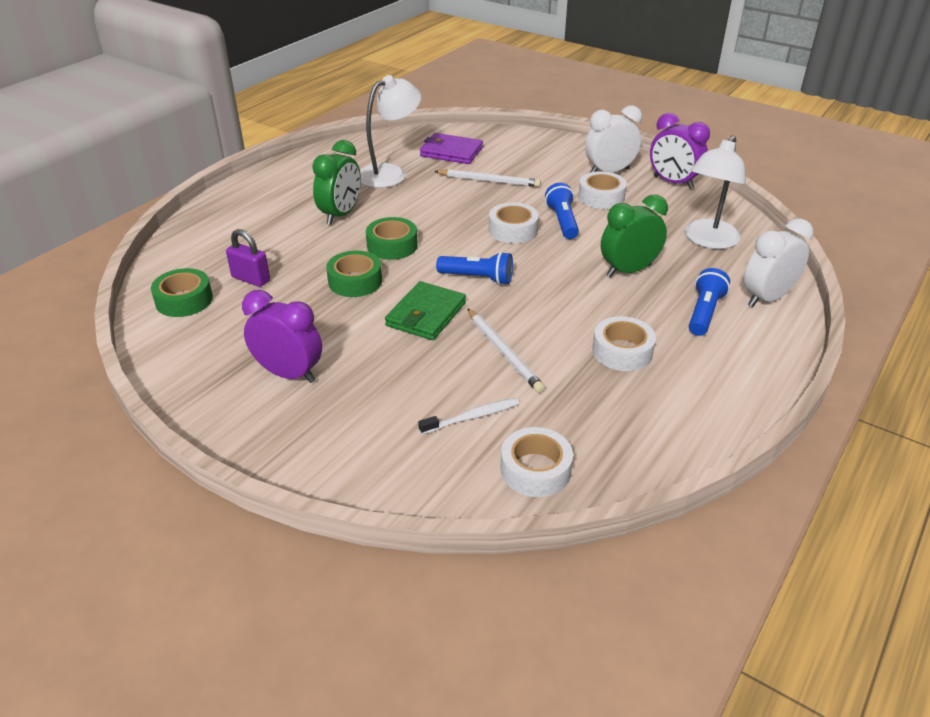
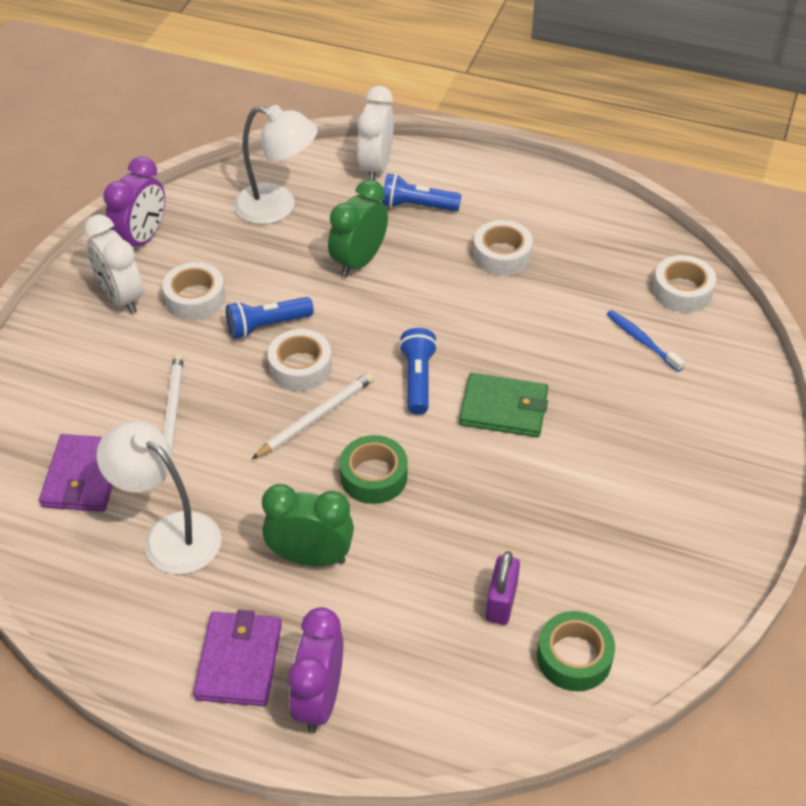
camera: 105 degrees left, 10 degrees up
(285, 186) = (239, 661): none -> purple wallet
(289, 374) = (653, 495): purple clock -> purple clock (319, 700)
(355, 281) = (465, 490): green tape -> none
(472, 417) = (642, 341): white toothbrush -> blue toothbrush
(504, 352) = (540, 335): white pencil -> white pencil (316, 417)
(628, 270) = (359, 261): green clock -> green clock turned 75 degrees clockwise
(767, 298) = (376, 167): white clock -> white clock turned 60 degrees clockwise

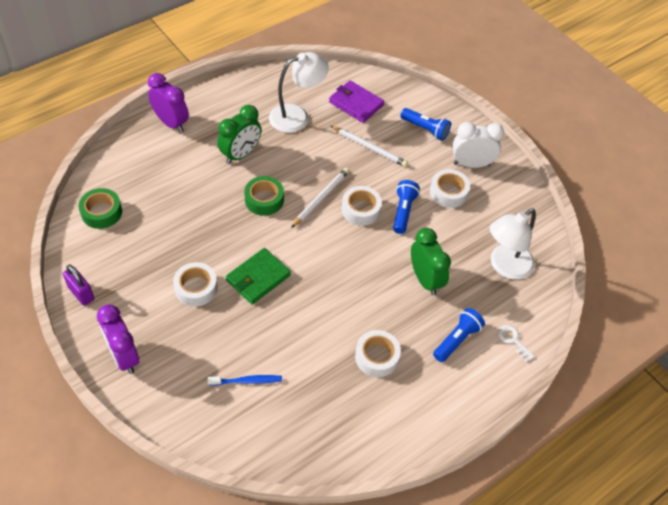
camera: 120 degrees right, 5 degrees up
(142, 239) = (516, 192): purple clock -> purple clock (124, 357)
(239, 661) = (213, 109): purple wallet -> none
(316, 417) = (321, 198): white pencil -> white pencil turned 135 degrees counterclockwise
(376, 167) = (513, 340): white clock -> white key
(417, 379) = (310, 253): blue flashlight -> blue flashlight (425, 129)
(501, 602) = (152, 205): purple padlock -> purple padlock (81, 293)
(682, 291) = (266, 438): white tape -> white tape (196, 288)

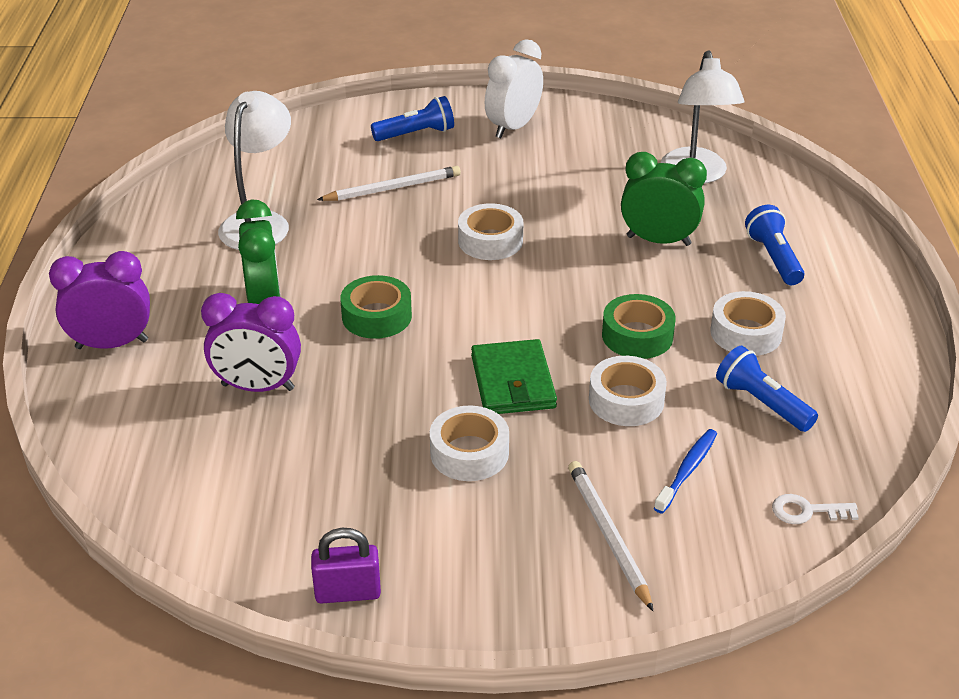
camera: 50 degrees left, 15 degrees down
(101, 212) = (203, 498): green tape -> green tape (637, 336)
(124, 357) = (527, 590): purple clock -> purple clock (258, 387)
(321, 198) = (432, 265): white pencil -> white pencil (608, 535)
(356, 103) = (302, 165): purple wallet -> none
(403, 211) = (531, 209): blue flashlight -> blue flashlight (762, 403)
(448, 192) = (539, 163): white tape -> white tape (626, 400)
(513, 340) = (810, 218): white key -> white key (806, 511)

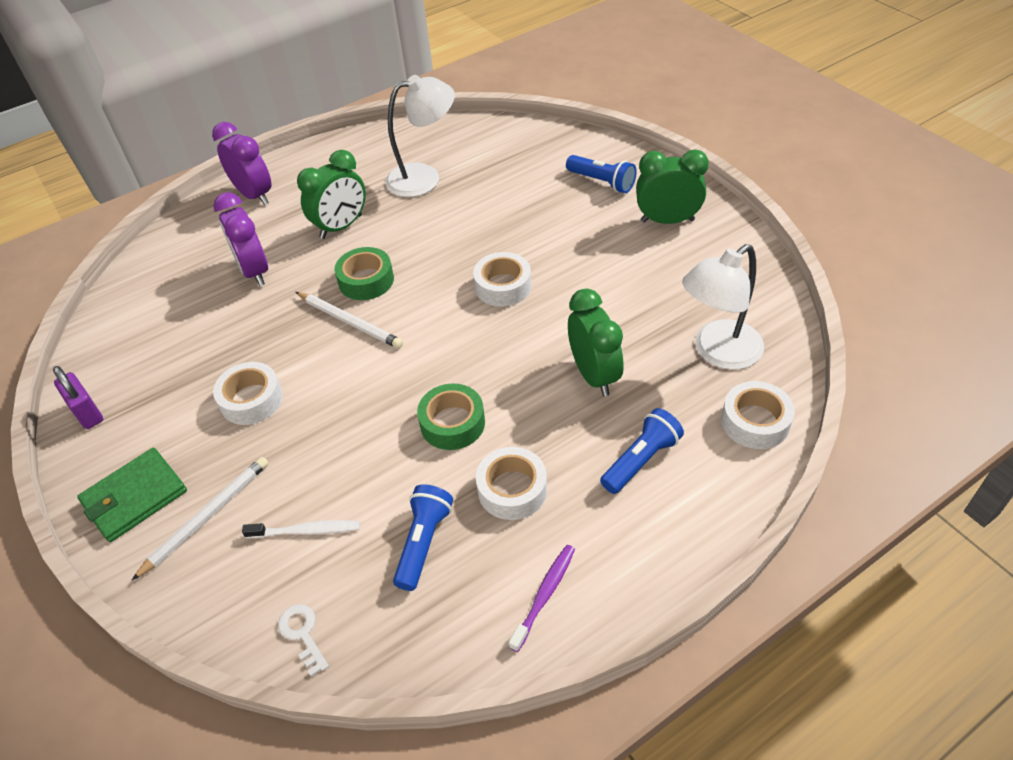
camera: 60 degrees right, 10 degrees up
(392, 188) = (521, 208): white pencil -> white pencil (350, 322)
(513, 127) = (667, 221): white clock -> green clock
(513, 382) = (343, 382): green wallet -> green wallet (134, 497)
(626, 400) = (366, 455): white tape -> white tape (755, 422)
(687, 470) = (306, 531): blue toothbrush -> white toothbrush
(868, 359) = (544, 595): none -> purple toothbrush

